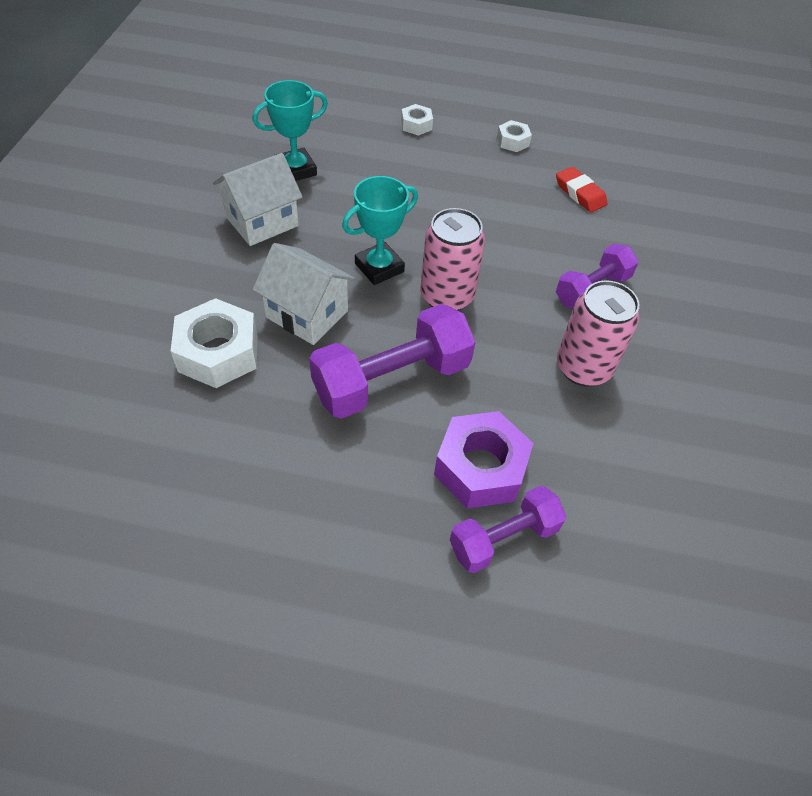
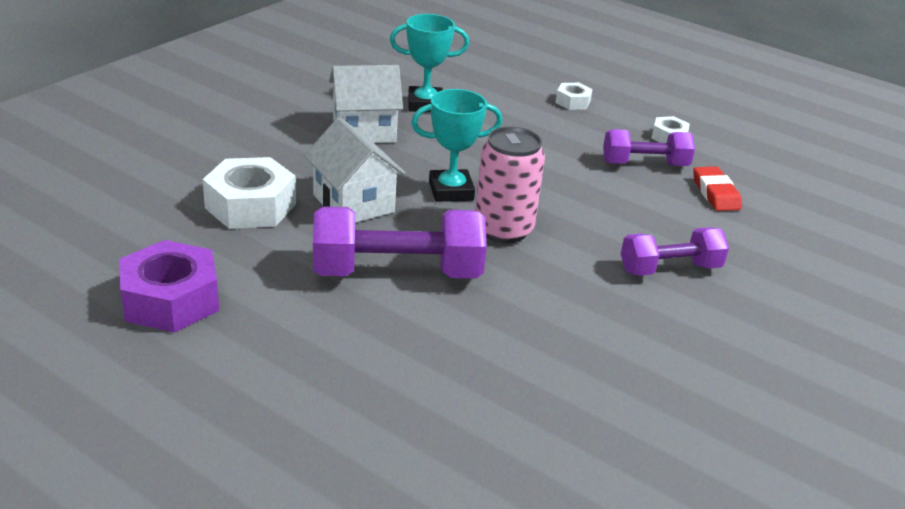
camera: 25 degrees right, 20 degrees down
(480, 468) = (435, 364): purple nut -> purple nut (171, 300)
(503, 538) = (415, 424): purple dumbbell -> purple dumbbell (644, 164)
(583, 368) = (610, 325): pink can -> none

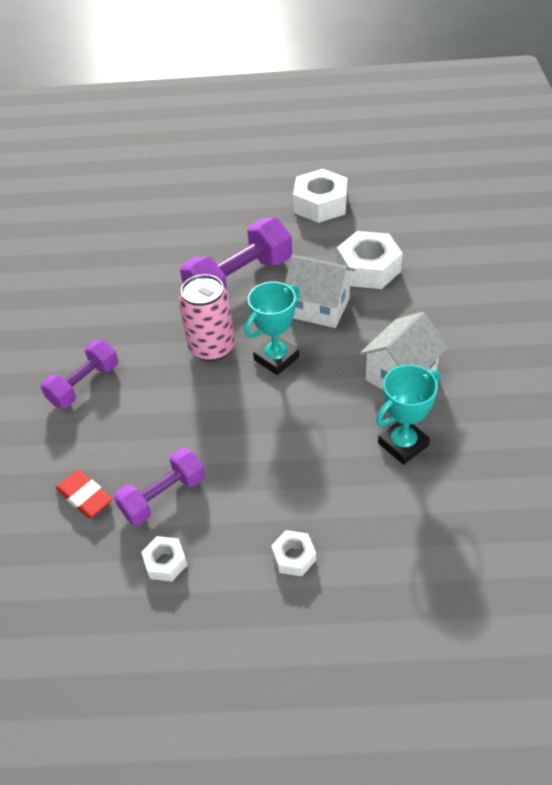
camera: 150 degrees right, 15 degrees up
(171, 300) = (320, 204): purple nut -> white nut

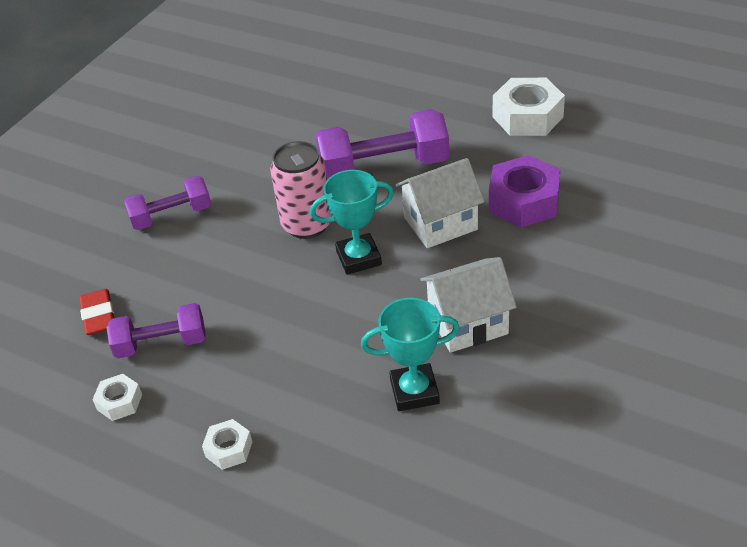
camera: 30 degrees right, 5 degrees down
(319, 308) = (440, 223): white house -> white house turned 75 degrees counterclockwise
(368, 269) = (524, 201): white nut -> purple nut

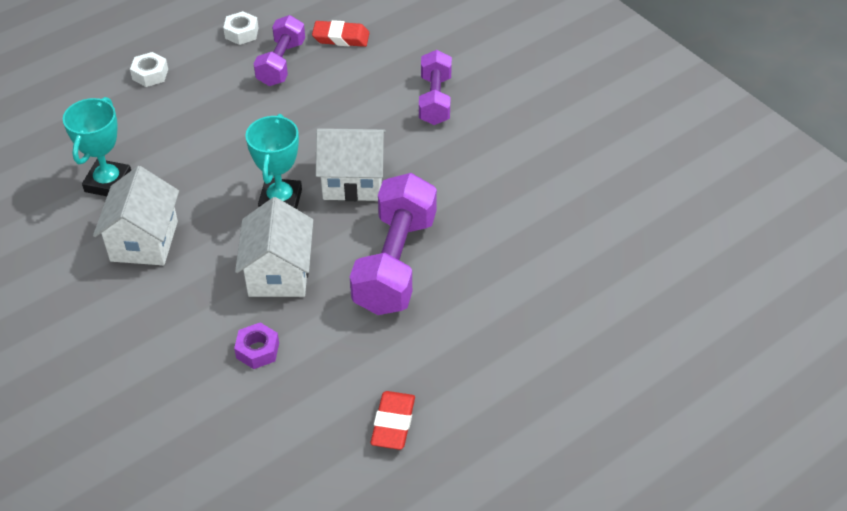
camera: 110 degrees right, 5 degrees up
(307, 224) = (353, 181): pink can -> white house
(524, 201) = (257, 350): purple nut -> purple nut, size x0.52
(527, 117) = (393, 423): white nut -> red eraser

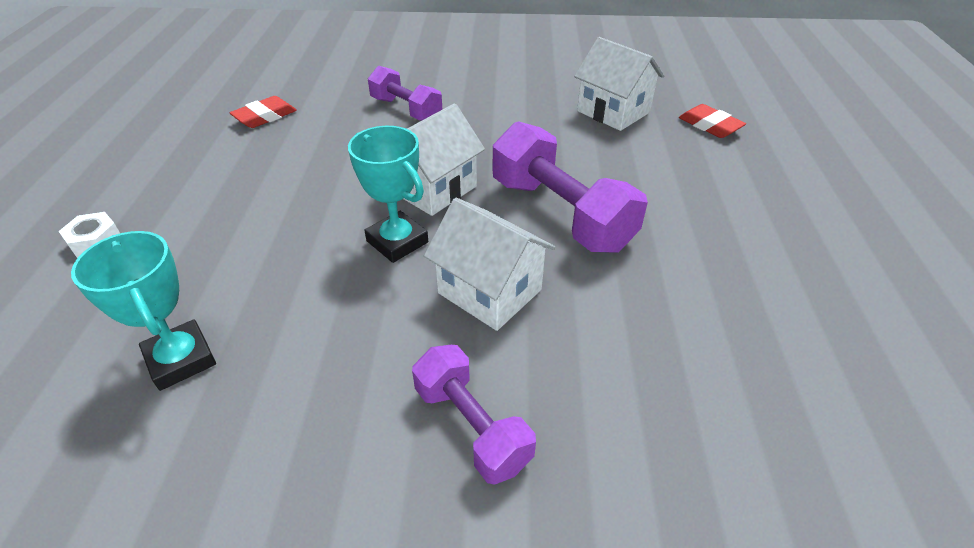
camera: 50 degrees left, 5 degrees down
(144, 241) = (312, 376): white house -> white house (613, 112)
(241, 33) = (159, 160): white nut -> none
(257, 350) = (581, 364): purple nut -> none
(281, 63) = (235, 158): purple dumbbell -> purple dumbbell (471, 426)
(393, 423) = (765, 313): red eraser -> red eraser (709, 126)

